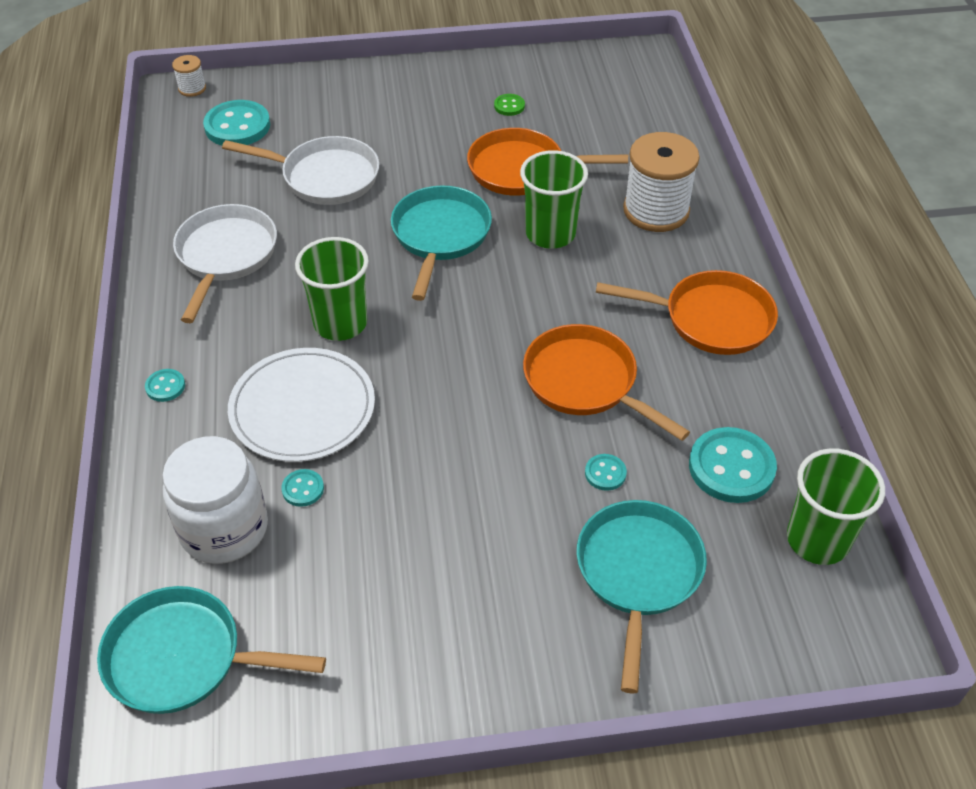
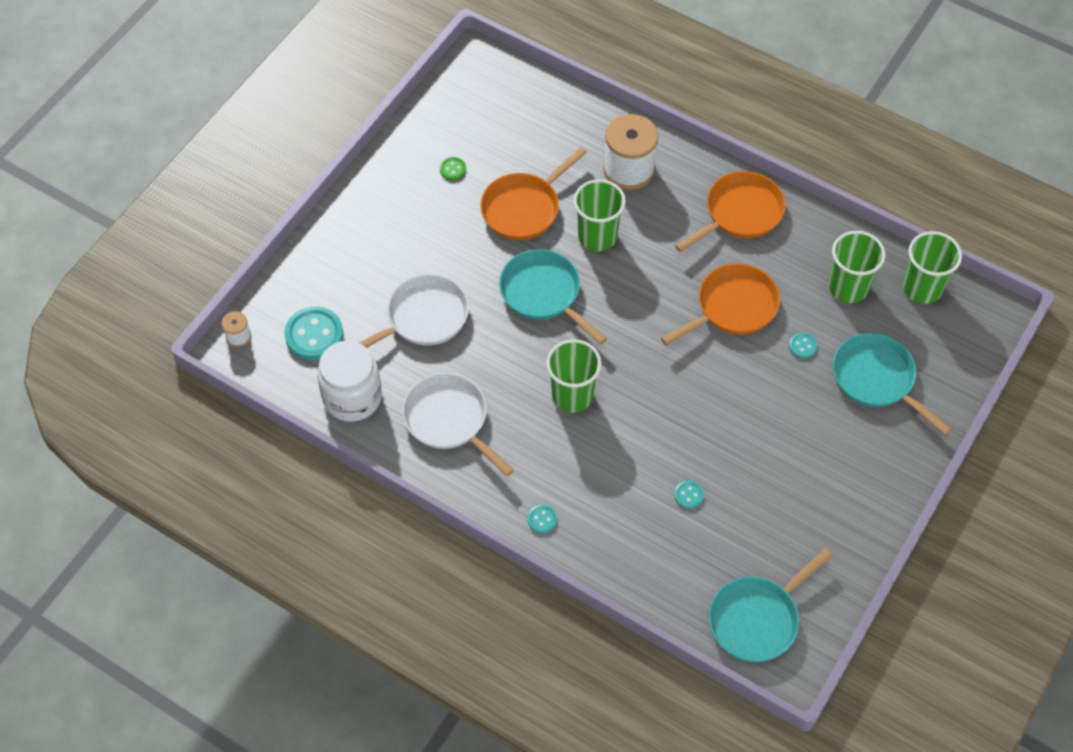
camera: 50 degrees left, 10 degrees up
(224, 529) = (684, 550): white jar -> white jar (352, 397)
(302, 408) = (626, 458): white plate -> none
(586, 382) = (732, 307): orange pan -> orange pan turned 150 degrees clockwise
(731, 467) = (848, 287): turquoise button -> green cup

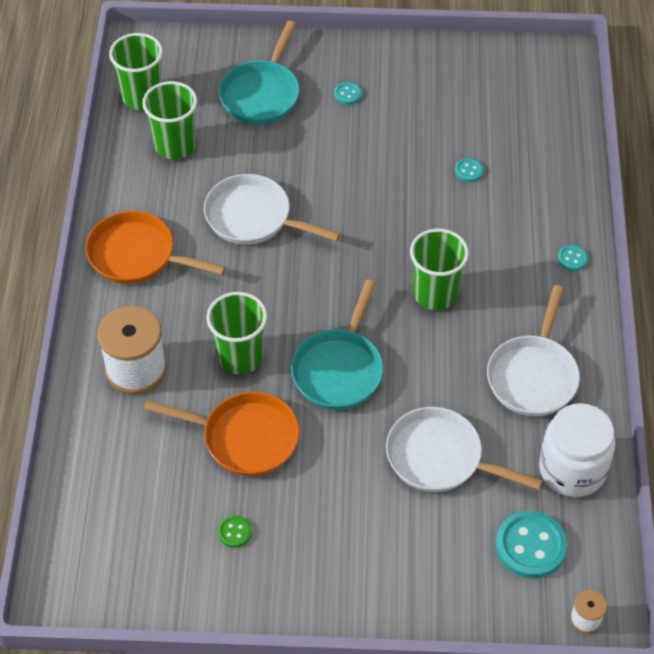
camera: 120 degrees left, 5 degrees down
(732, 307) = (253, 217): orange pan -> white pan
(757, 619) = (541, 87): turquoise pan -> none
(803, 346) = (261, 153): turquoise button -> turquoise button (347, 94)

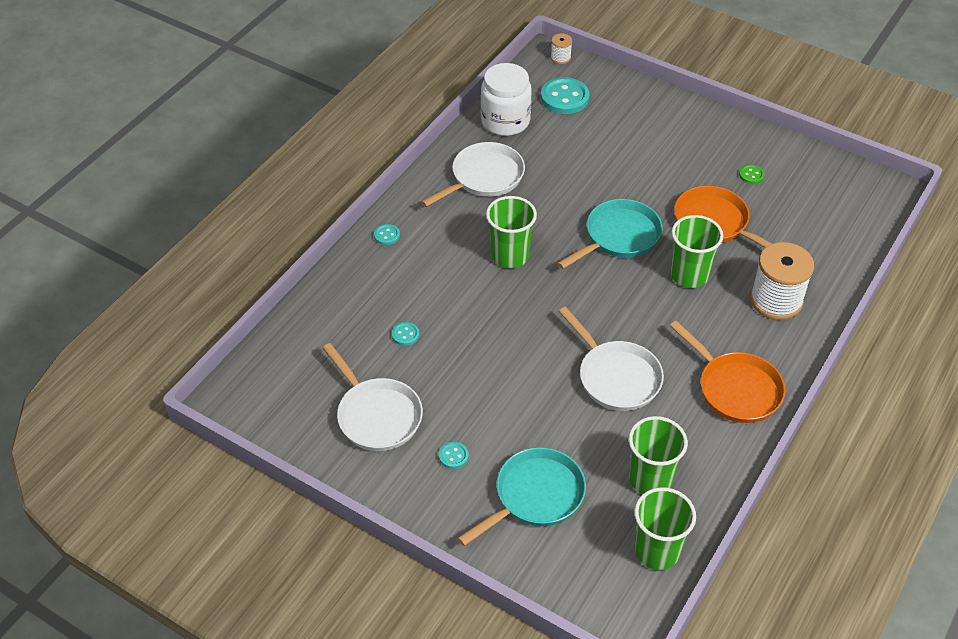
camera: 150 degrees left, 5 degrees down
(440, 458) = (585, 159): white pan -> white pan (376, 415)

